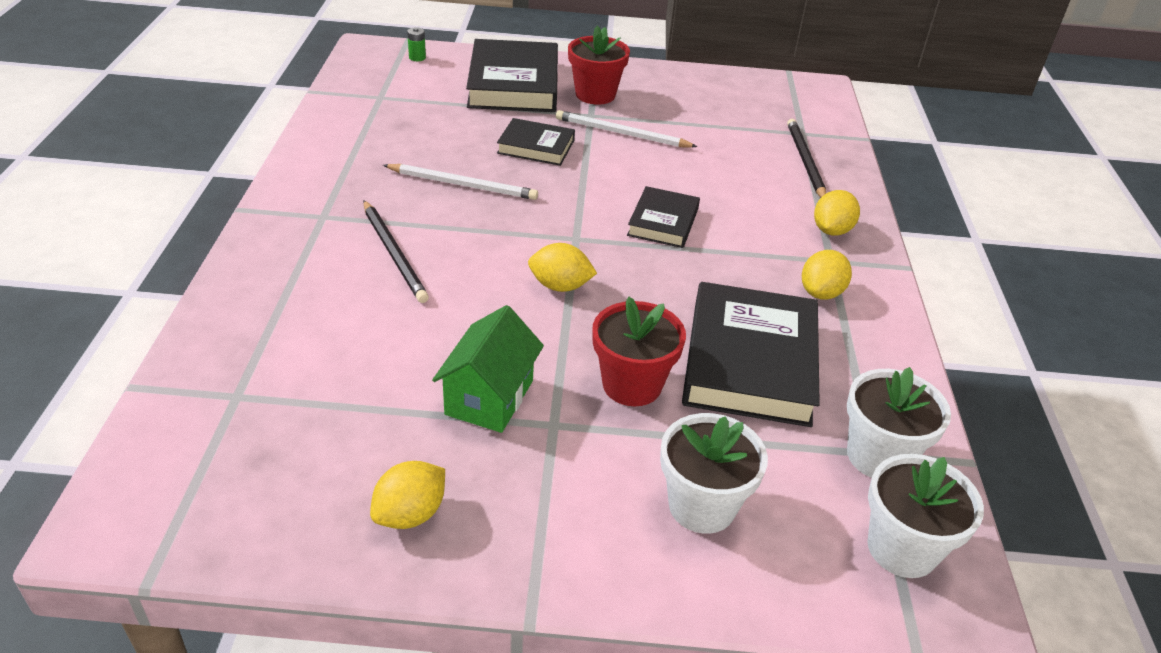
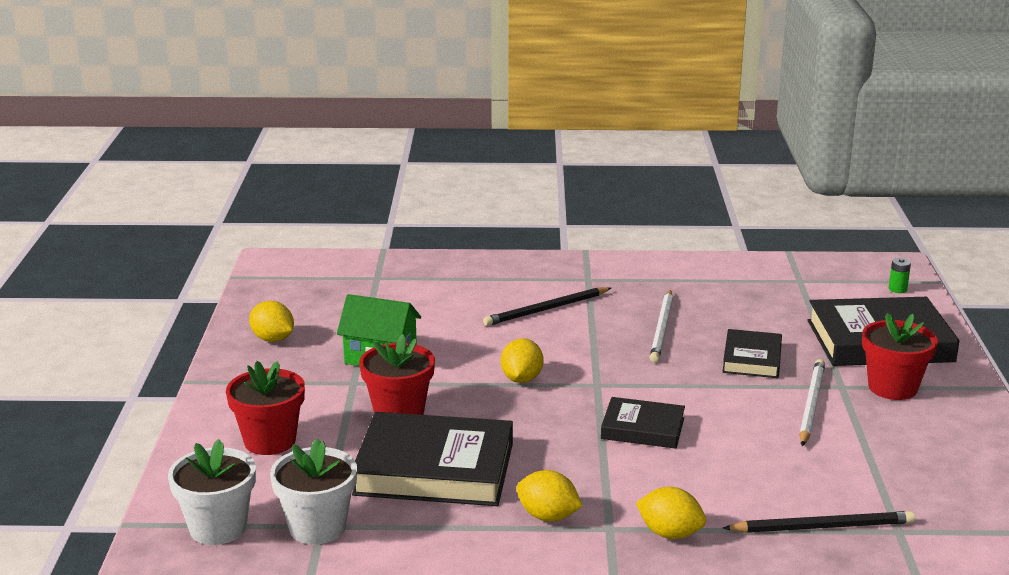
camera: 90 degrees right, 15 degrees down
(701, 506) = (270, 441): white flower pot -> red flower pot

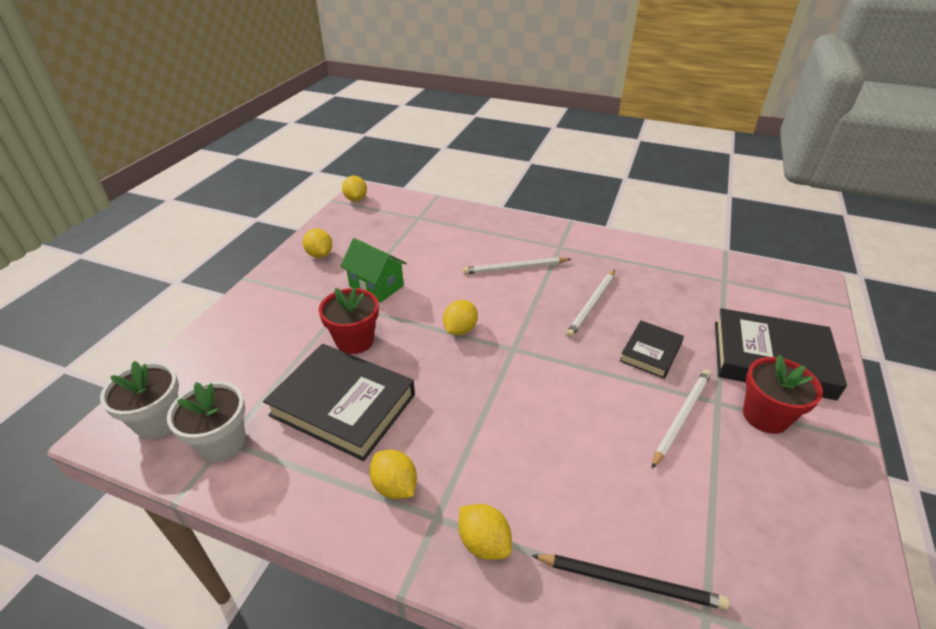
camera: 20 degrees right, 15 degrees up
(268, 270) = (356, 199): none -> yellow lemon
(270, 441) = (253, 345): red flower pot -> none
(546, 309) = (515, 268): black pencil -> white pencil
(642, 428) = (525, 405): black book -> none
(897, 289) = (806, 306): green battery -> none

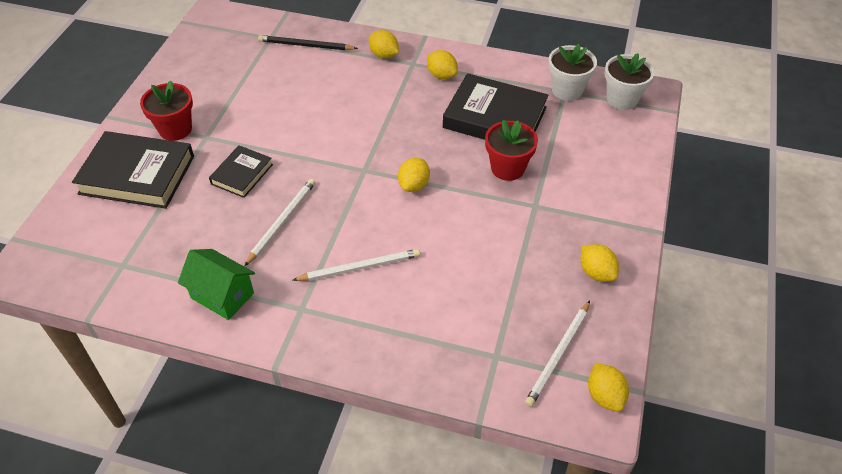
camera: 175 degrees right, 10 degrees up
(376, 286) = (511, 231): green house -> green house (222, 295)
(681, 417) = (239, 125): white pencil -> white pencil (558, 355)

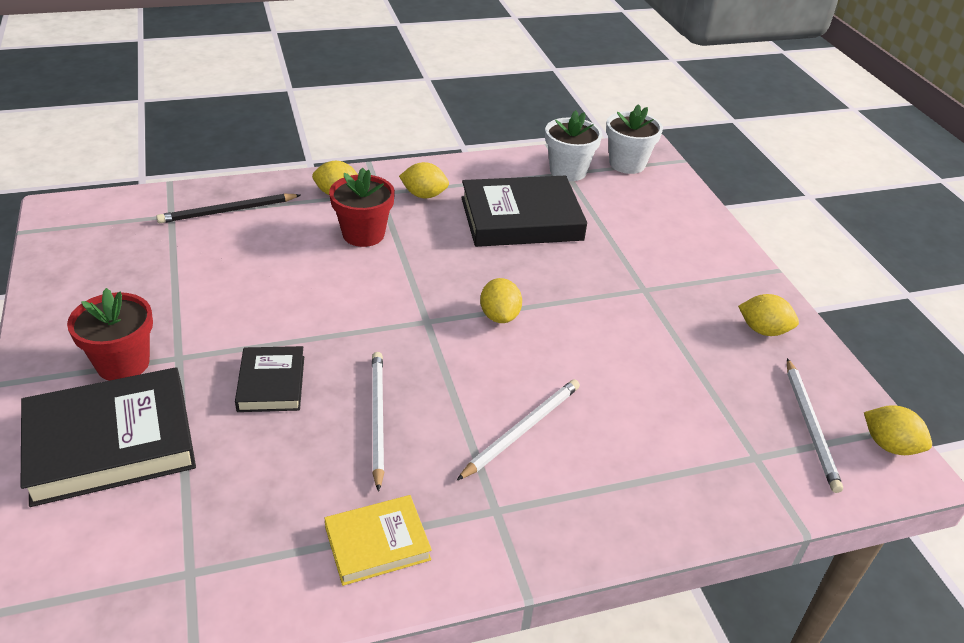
camera: 35 degrees left, 10 degrees down
(222, 295) = (377, 543): green house -> yellow book
(507, 168) = (582, 263): red flower pot -> red flower pot (363, 234)

